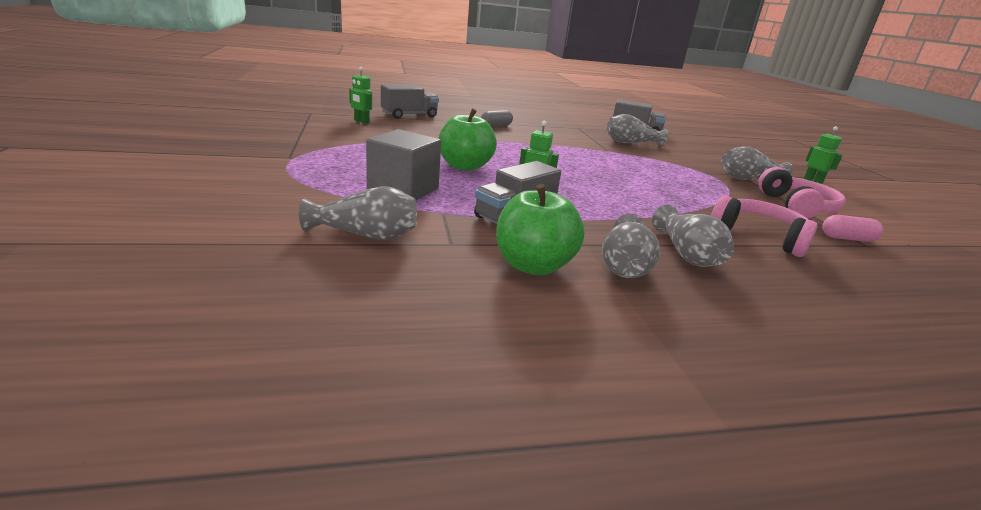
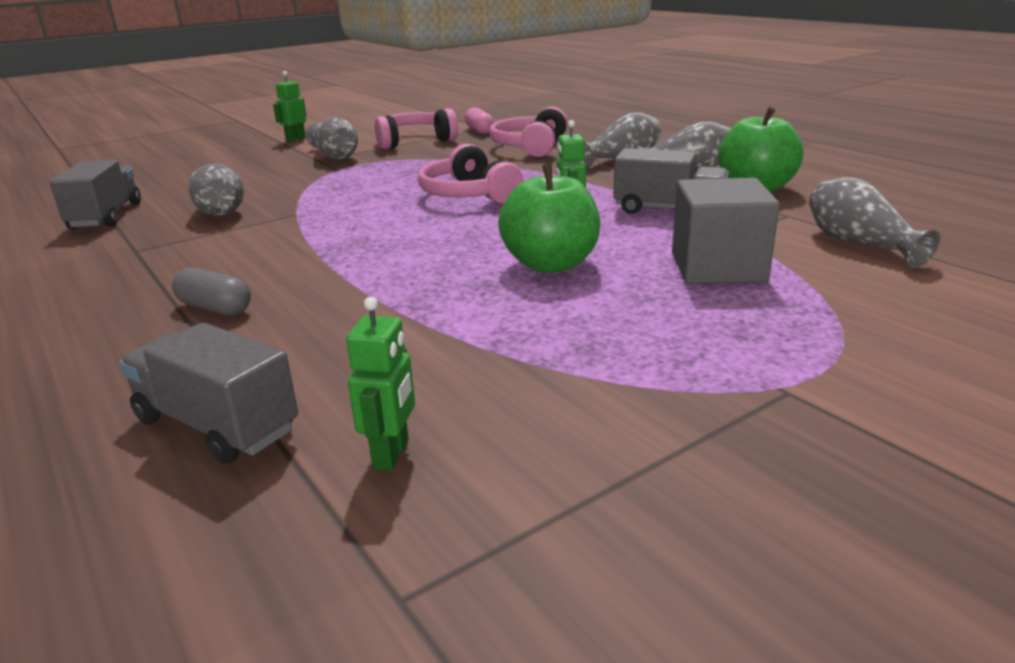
camera: 110 degrees left, 0 degrees up
(611, 183) = (469, 195): none -> pink headphones

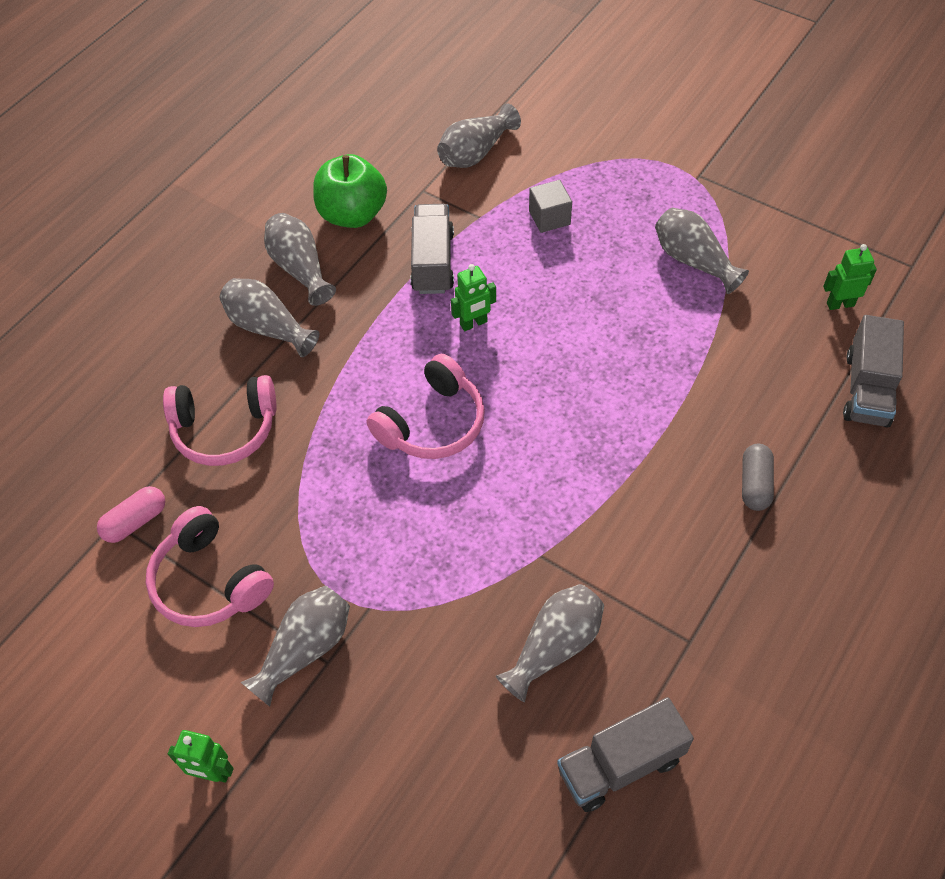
camera: 110 degrees left, 30 degrees up
(551, 264) = (583, 308): green apple -> none
(584, 343) = (693, 261): none -> grey vase
(718, 267) = (549, 218): grey cube -> grey cube, size x0.57

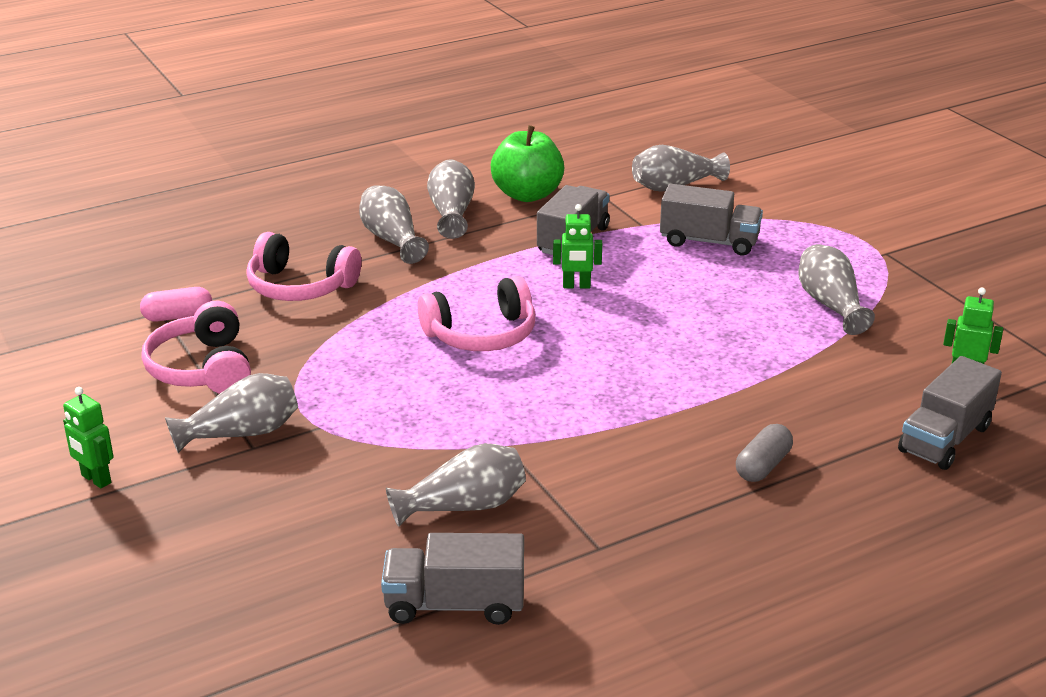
camera: 25 degrees right, 25 degrees down
(549, 218) = (709, 242): grey cube -> grey truck

